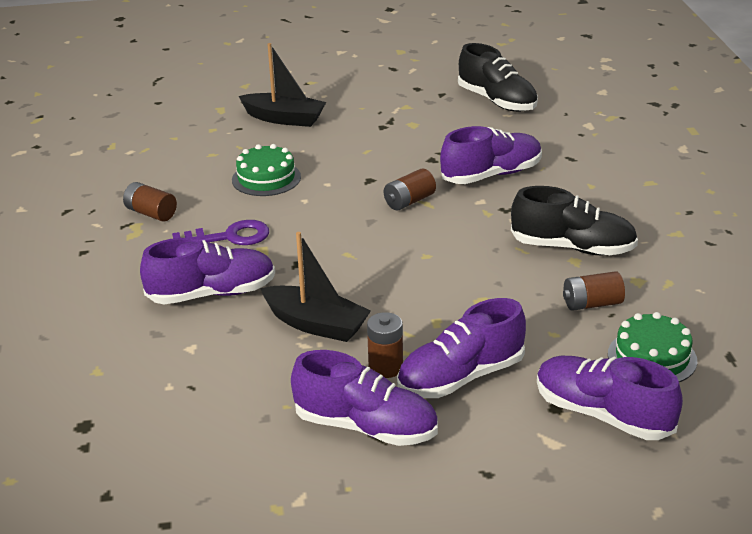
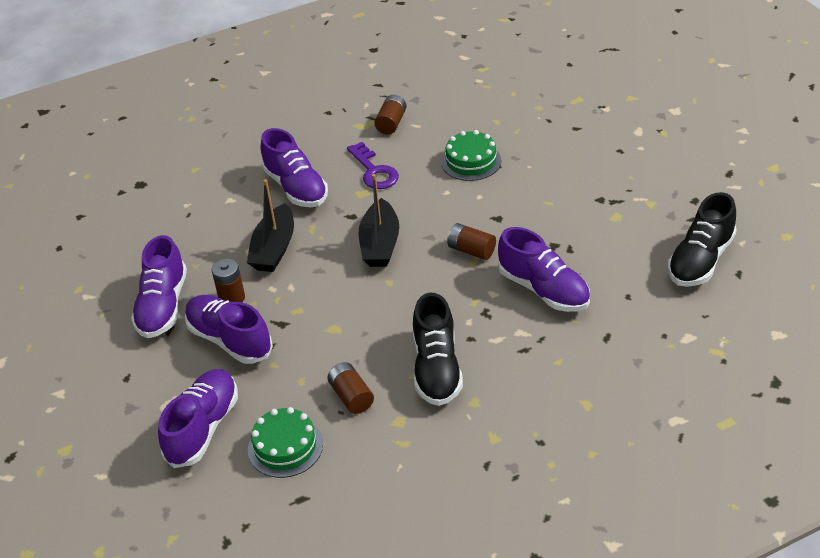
camera: 75 degrees right, 10 degrees up
(284, 118) = (580, 139): black boat -> black boat (380, 244)

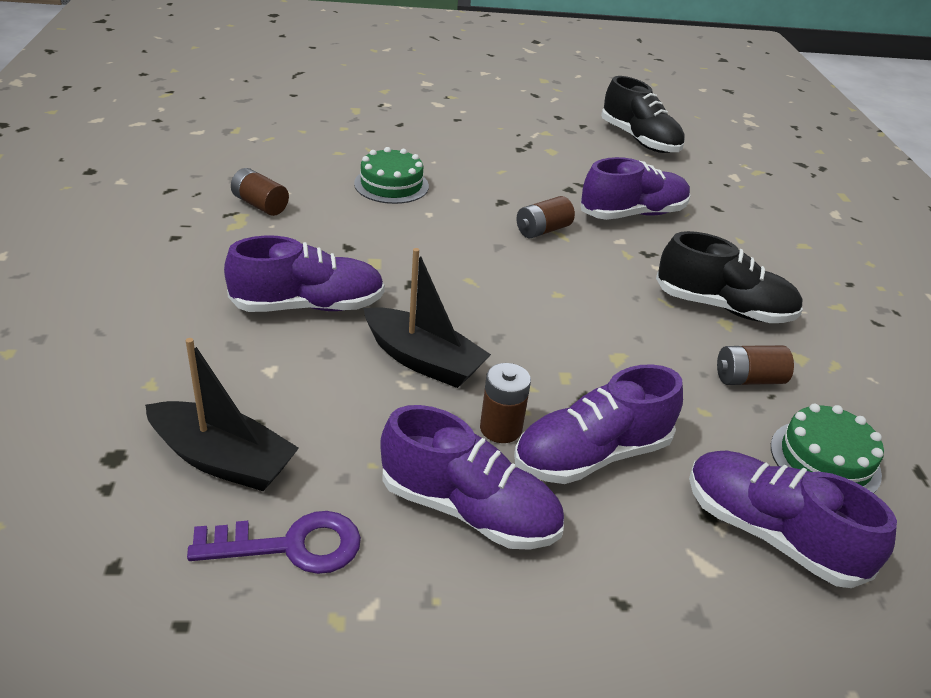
camera: 75 degrees left, 5 degrees down
(374, 171) = (340, 243): purple key -> purple key (290, 546)
(380, 244) = (484, 279): black boat -> black boat (223, 460)

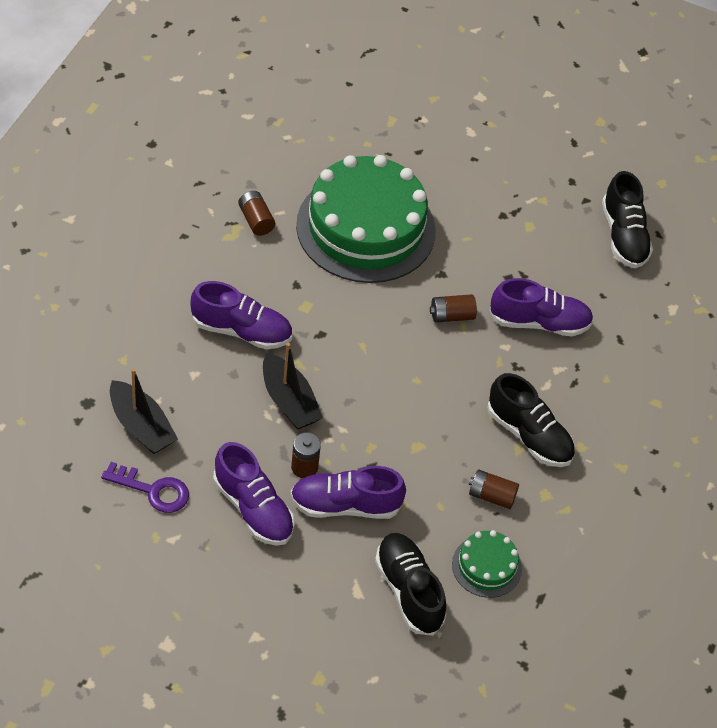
camera: 25 degrees right, 15 degrees up
(391, 185) = (366, 228): green cake -> green cake, size x2.26
(769, 533) = (408, 591): purple shoe -> black shoe

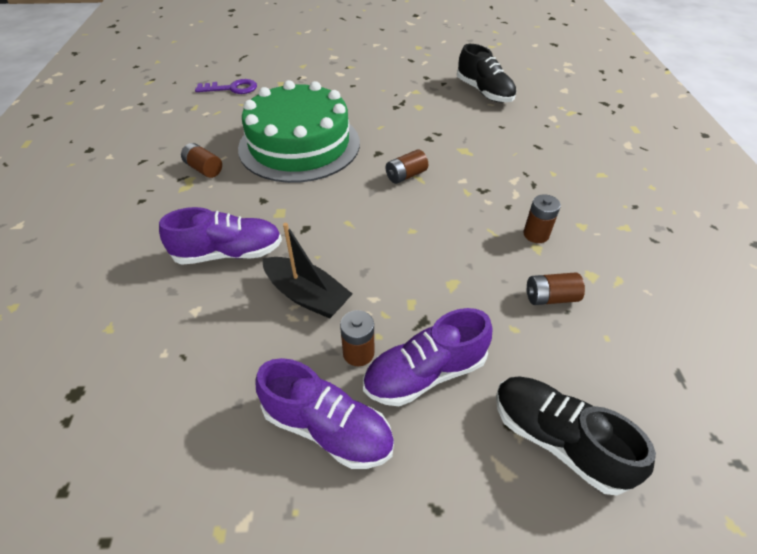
camera: 20 degrees left, 5 degrees down
(141, 426) = (152, 392): black boat -> none
(153, 490) = (192, 467): purple key -> purple key (232, 88)
(486, 566) = (605, 368): green cake -> none
(529, 435) = (536, 234): black shoe -> brown battery
(539, 322) = (474, 156): purple shoe -> none

